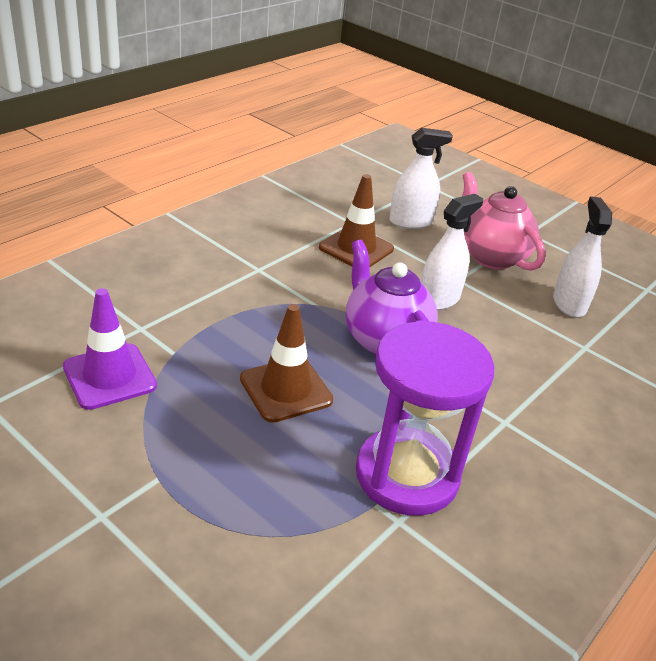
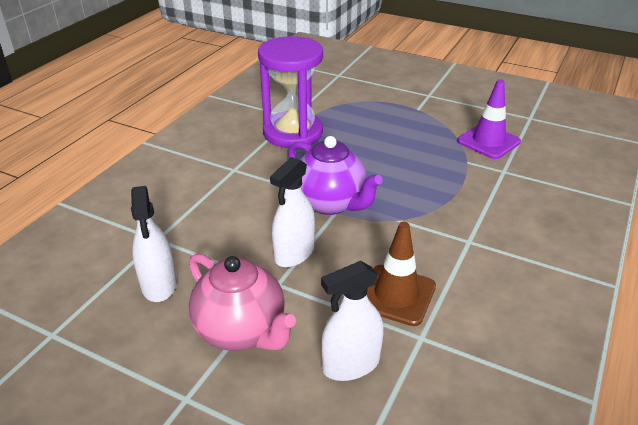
camera: 170 degrees right, 0 degrees up
(286, 389) = (382, 157): brown traffic cone -> none

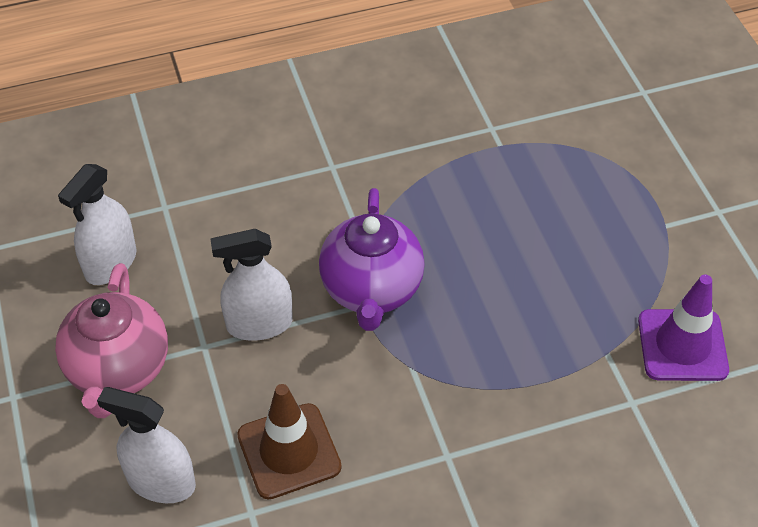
camera: 45 degrees right, 15 degrees up
(293, 133) = (459, 156): purple hourglass -> none

